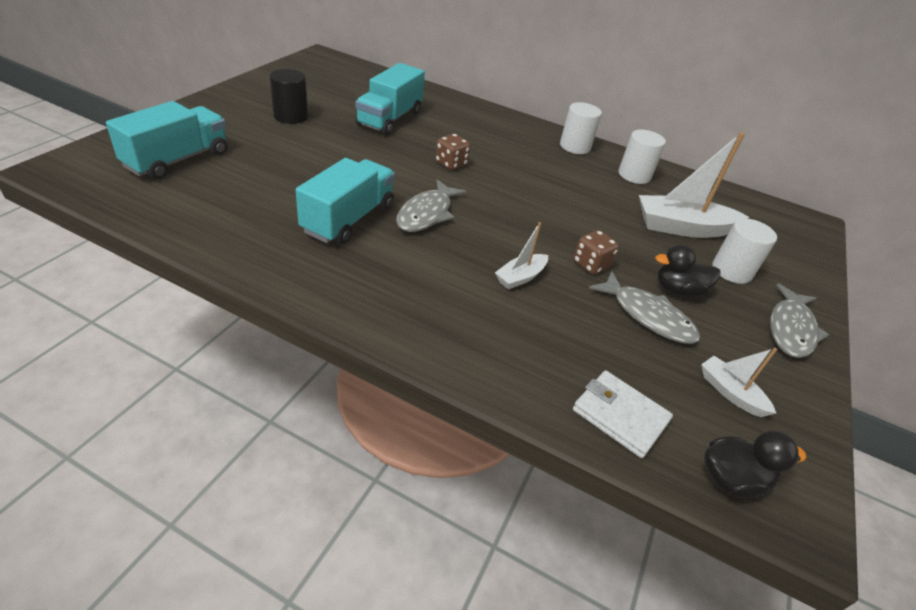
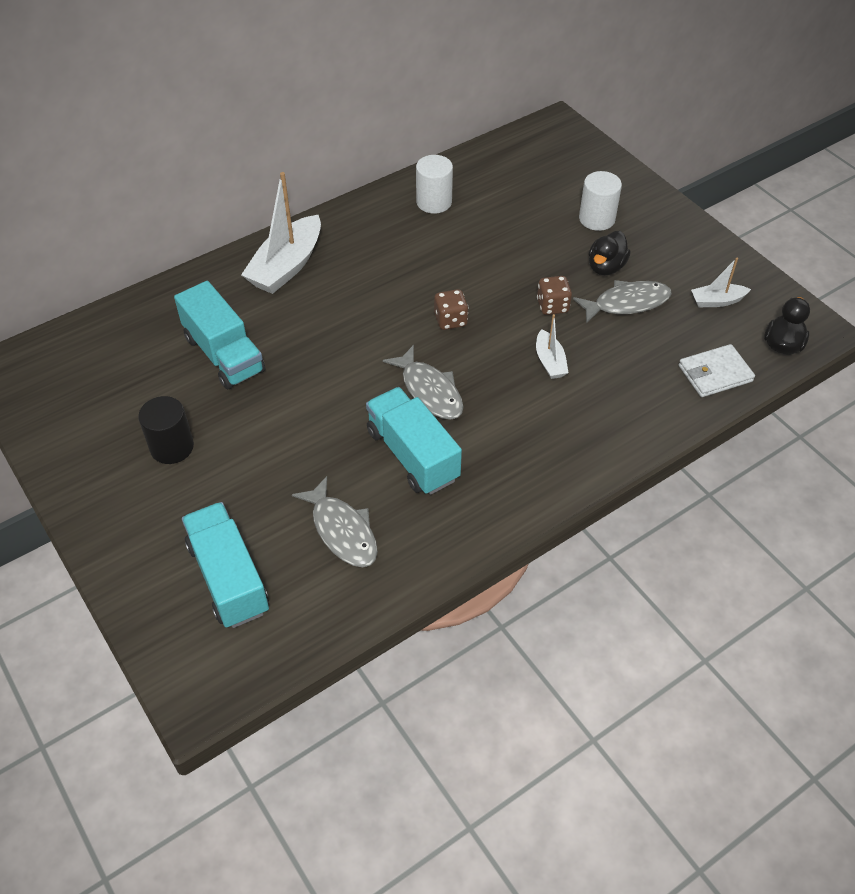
camera: 55 degrees left, 10 degrees up
(451, 164) = (347, 337): brown dice -> brown dice (450, 320)
(575, 146) = (360, 220): white cylinder -> none
(682, 228) = (529, 215): white boat -> white boat (286, 266)
(791, 329) = (672, 227): grey fish -> grey fish (342, 530)

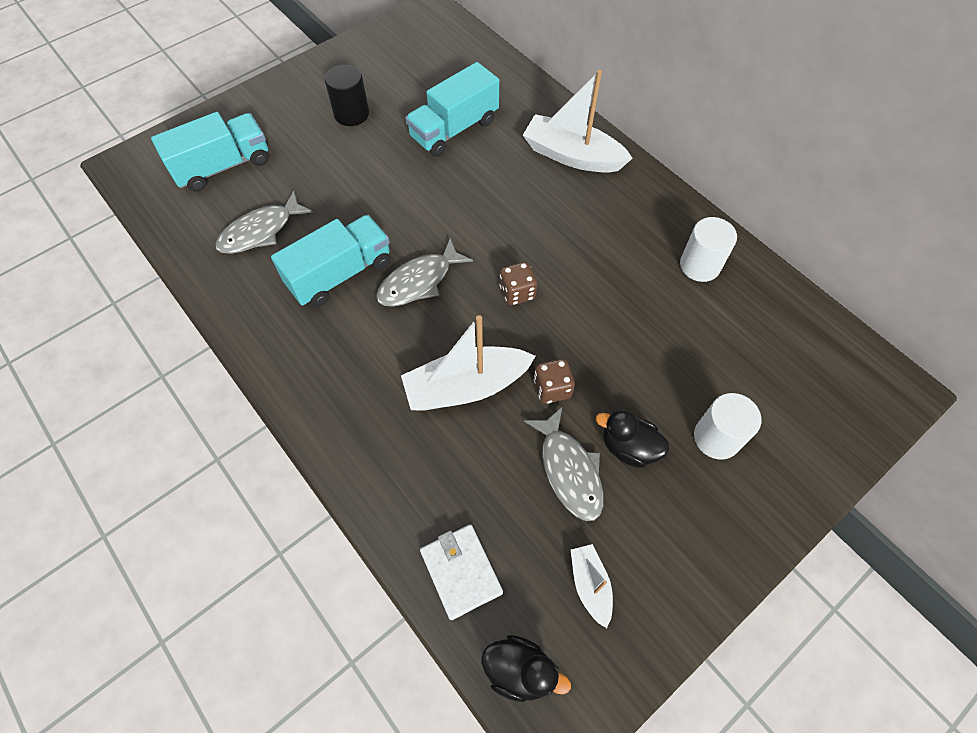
camera: 85 degrees right, 10 degrees up
(550, 361) = (466, 387): white boat -> white boat, size x1.93

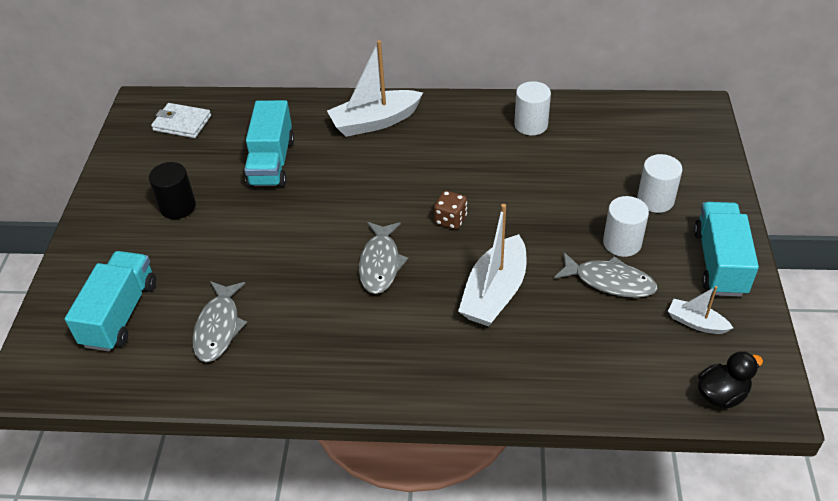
camera: 45 degrees left, 15 degrees down
(340, 274) = (319, 303): turquoise truck -> turquoise truck (719, 262)
(461, 572) = (628, 382): white wallet -> white wallet (182, 123)
(552, 388) = (543, 251): brown dice -> none
(628, 447) = (622, 243): black duck -> white cylinder

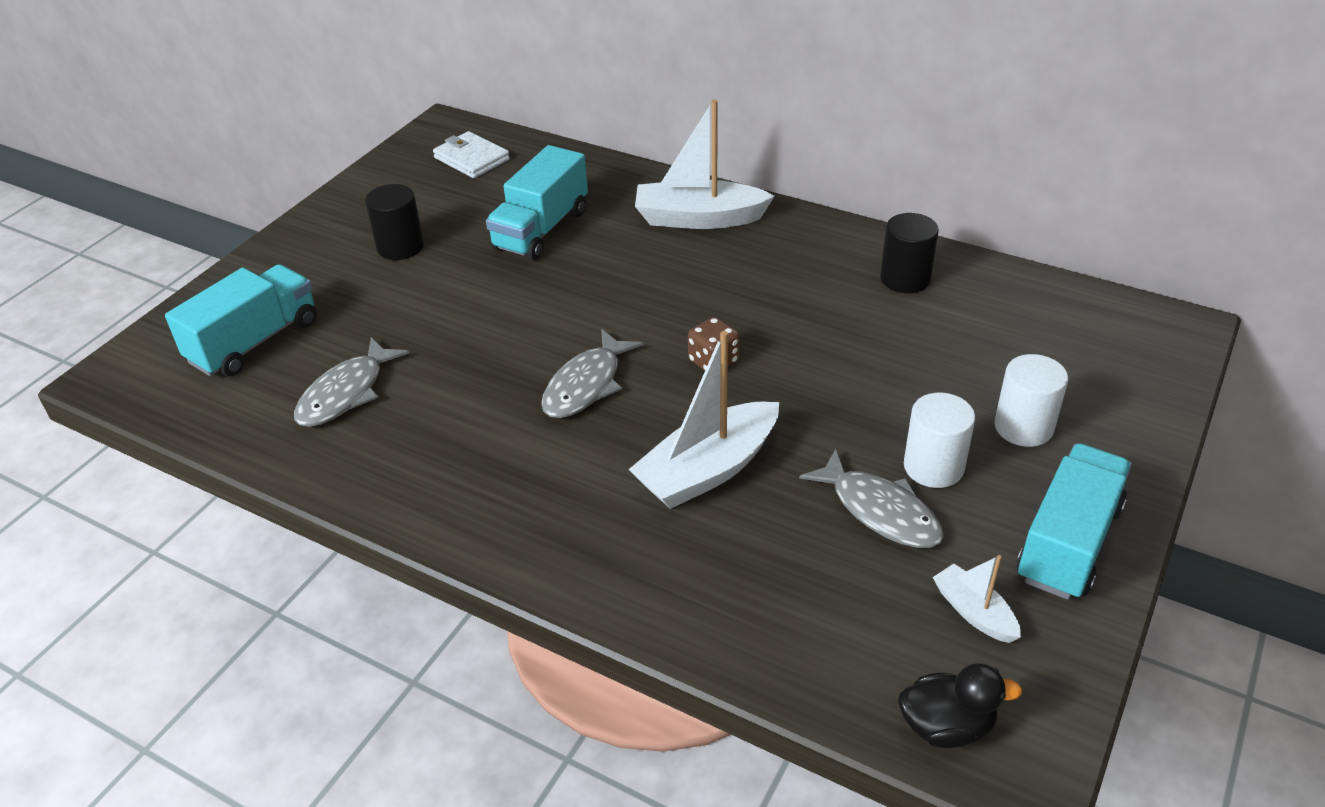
camera: 25 degrees right, 5 degrees down
(531, 125) = (905, 279): white cylinder -> black cylinder

